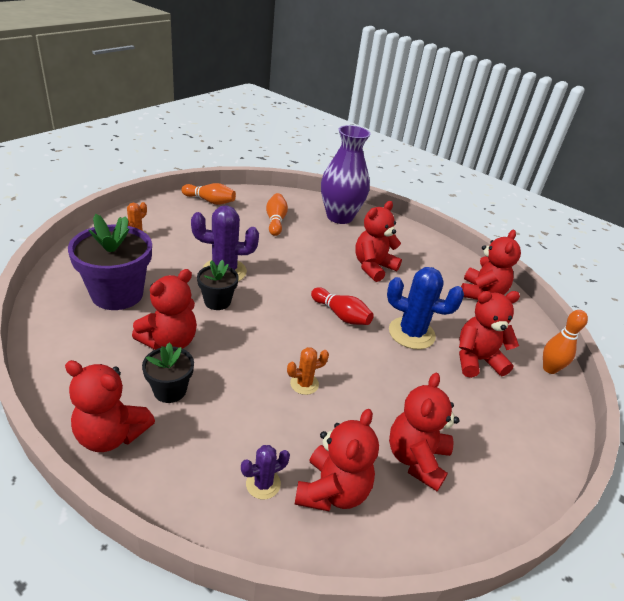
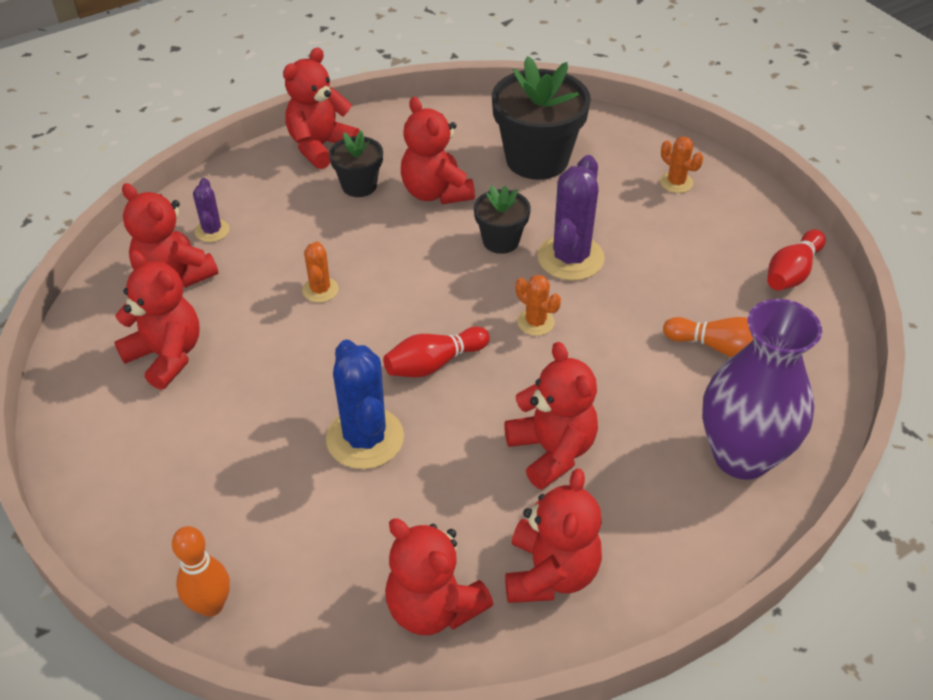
camera: 115 degrees right, 10 degrees up
(117, 294) = (537, 159): purple flower pot -> black flower pot
(210, 201) = (792, 272): orange bowling pin -> red bowling pin
(287, 280) = (535, 322): none -> orange cactus
(411, 333) = (365, 438): blue cactus -> blue cactus turned 60 degrees counterclockwise
(476, 360) = (275, 501): red teddy bear -> red teddy bear (550, 573)

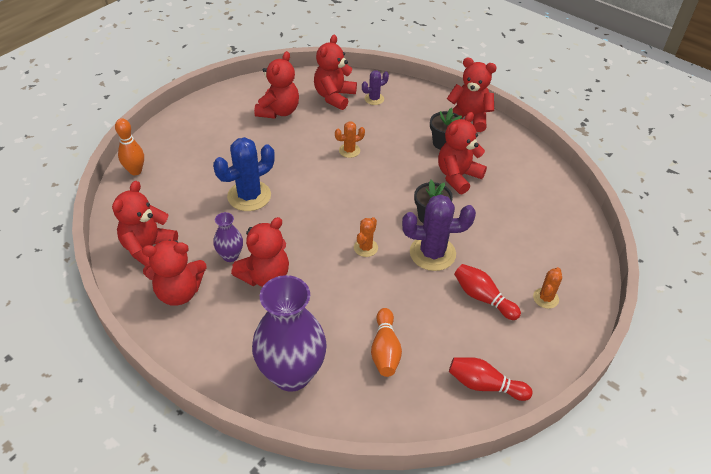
camera: 70 degrees right, 0 degrees up
(434, 363) = (313, 210): red bowling pin -> red bowling pin (483, 298)
(493, 488) = (230, 256): none -> purple vase
(537, 159) = (521, 217): black flower pot -> none

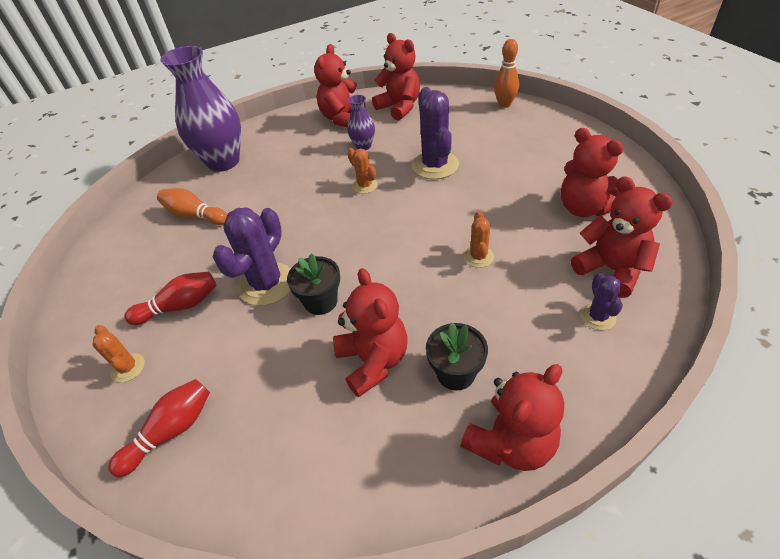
camera: 120 degrees right, 0 degrees up
(249, 196) = (435, 165): blue cactus -> purple cactus
(265, 276) = (326, 162): red teddy bear -> none
(365, 248) = (313, 232): orange cactus -> orange cactus (365, 186)
(484, 385) = (103, 269): red bowling pin -> red bowling pin (171, 431)

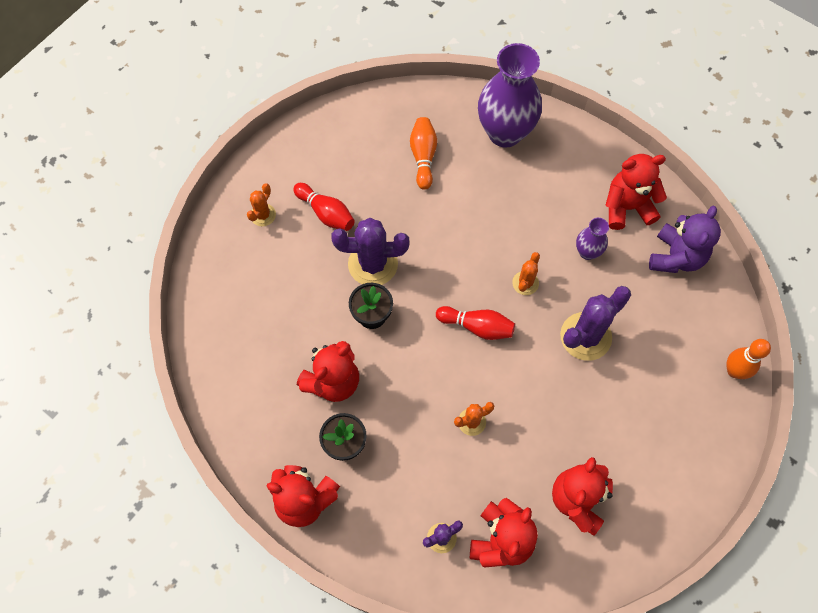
camera: 60 degrees right, 20 degrees up
(171, 431) = (230, 277): red bowling pin -> red bowling pin (477, 326)
(399, 107) = (676, 257): red teddy bear -> purple teddy bear

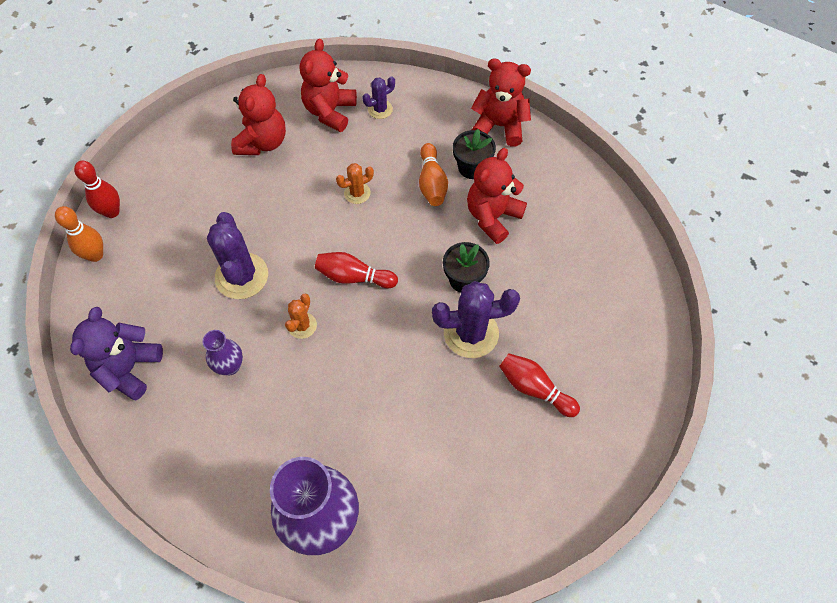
camera: 175 degrees right, 5 degrees down
(263, 215) = (607, 380): orange cactus -> none
(423, 157) = (427, 474): orange bowling pin -> orange bowling pin (432, 183)
(585, 336) = (241, 276): purple cactus -> purple cactus turned 60 degrees counterclockwise
(627, 207) = (175, 426): red teddy bear -> none
(730, 420) = (112, 212): none -> red bowling pin

